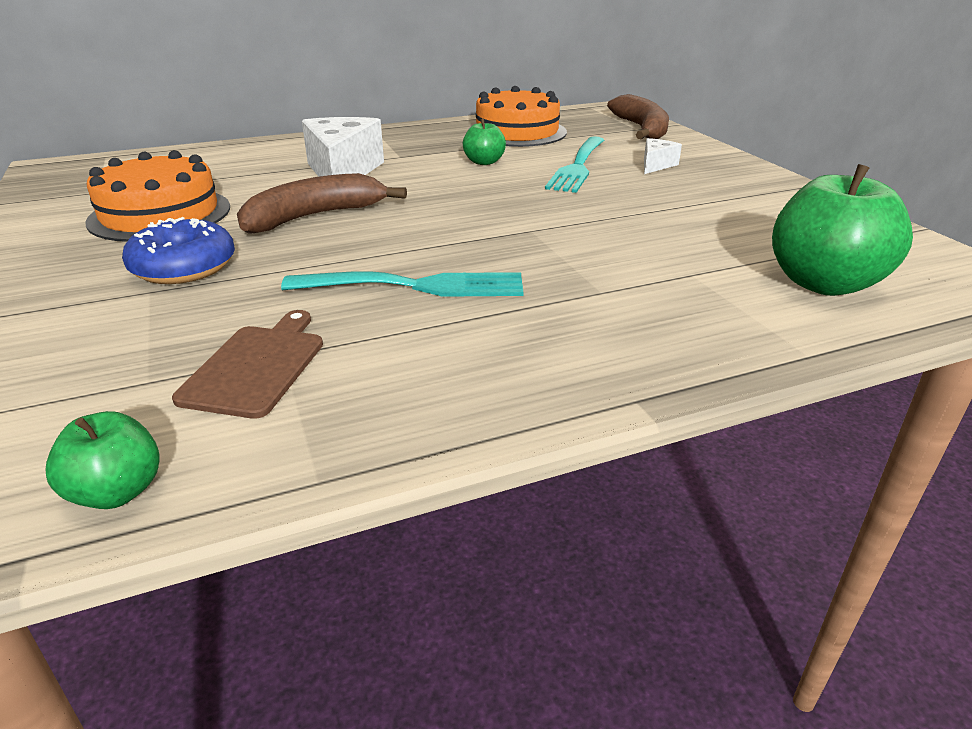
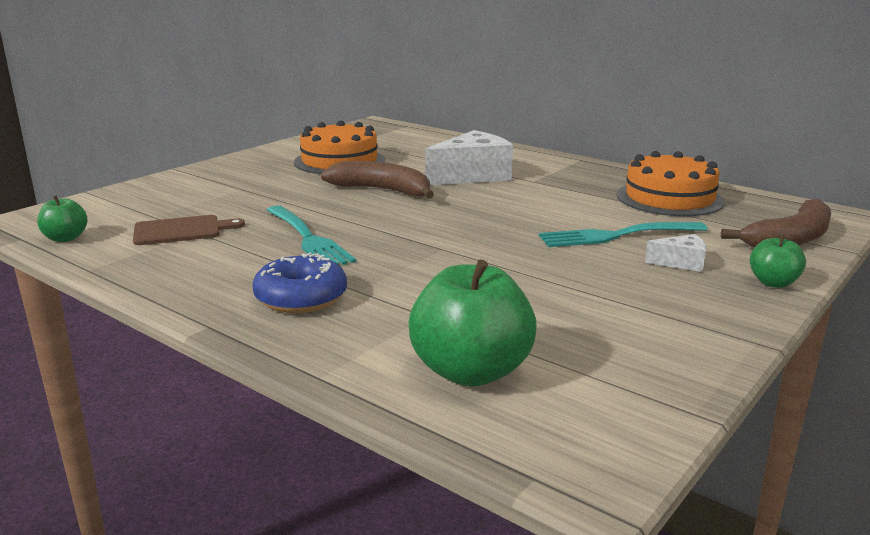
camera: 60 degrees right, 10 degrees down
(184, 267) = (277, 186): blue donut -> blue donut (301, 298)
(484, 162) = (566, 205): green apple -> green apple (773, 283)

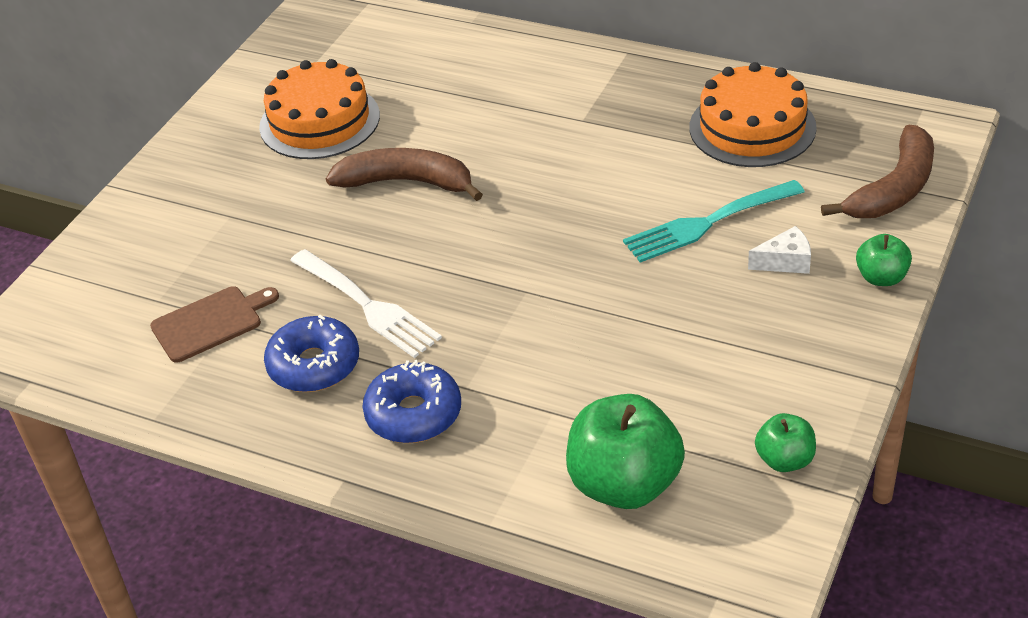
camera: 10 degrees left, 20 degrees up
(65, 238) = (83, 368): green apple -> green apple (785, 460)
(240, 261) = (314, 365): none -> blue donut
(308, 239) = (367, 306): turquoise fork -> white fork
(472, 176) = (504, 123): white cheese -> none

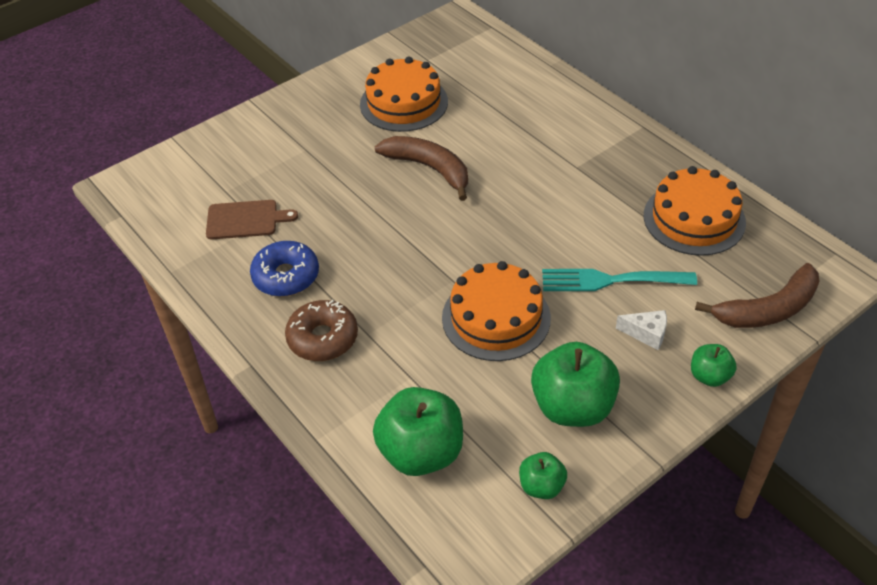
camera: 25 degrees right, 5 degrees up
(367, 306) = (346, 248): white fork -> none
(414, 414) = (323, 338): blue donut -> brown donut
(606, 311) = (496, 318): none -> orange cake
(760, 367) = (572, 407): none -> green apple

